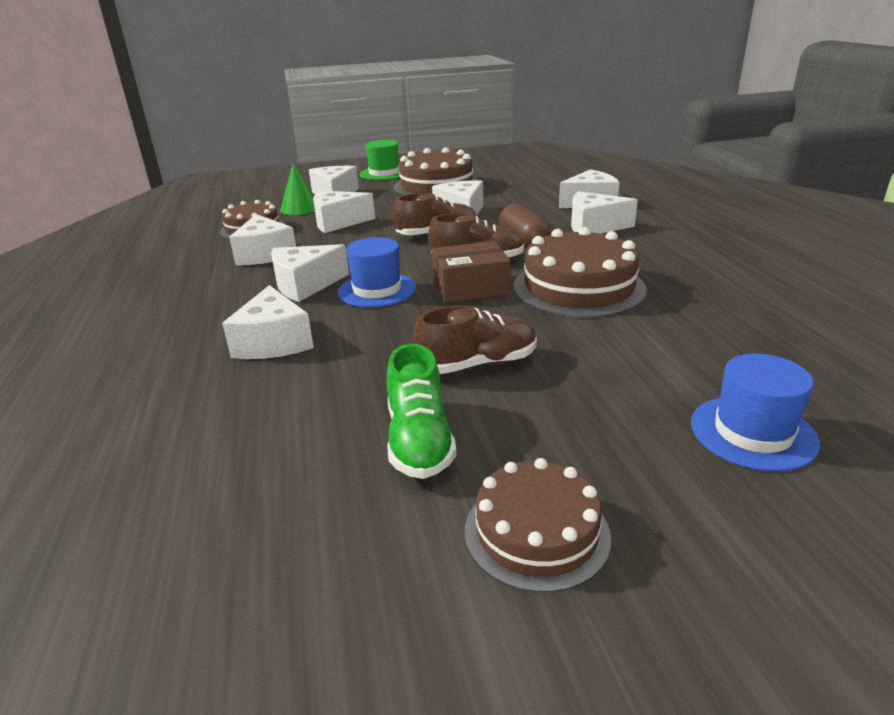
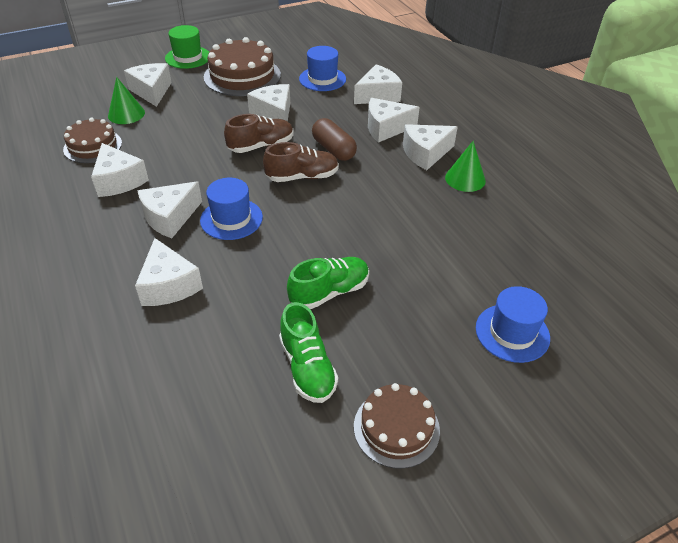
camera: 15 degrees left, 15 degrees up
(338, 222) = (169, 133): white cheese -> white cheese (425, 154)
(470, 287) = (305, 210): brown box -> none
(478, 364) = (329, 292): brown shoe -> green shoe
(526, 190) = (322, 79): none -> blue hat
(578, 287) = (385, 203): brown cake -> none
(693, 271) = (465, 179): none -> green cone

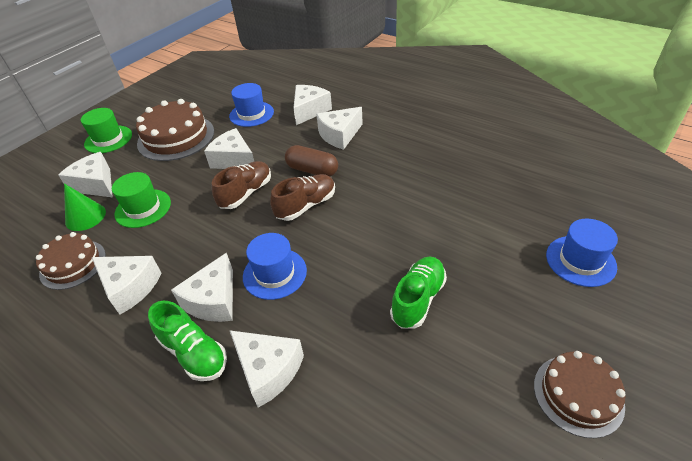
camera: 25 degrees left, 0 degrees up
(172, 125) = (143, 208): none -> green hat
(307, 367) = (461, 381): green shoe -> green shoe (194, 353)
(425, 154) = (388, 143): white cheese -> none
(465, 179) = (435, 151): green cone -> none

